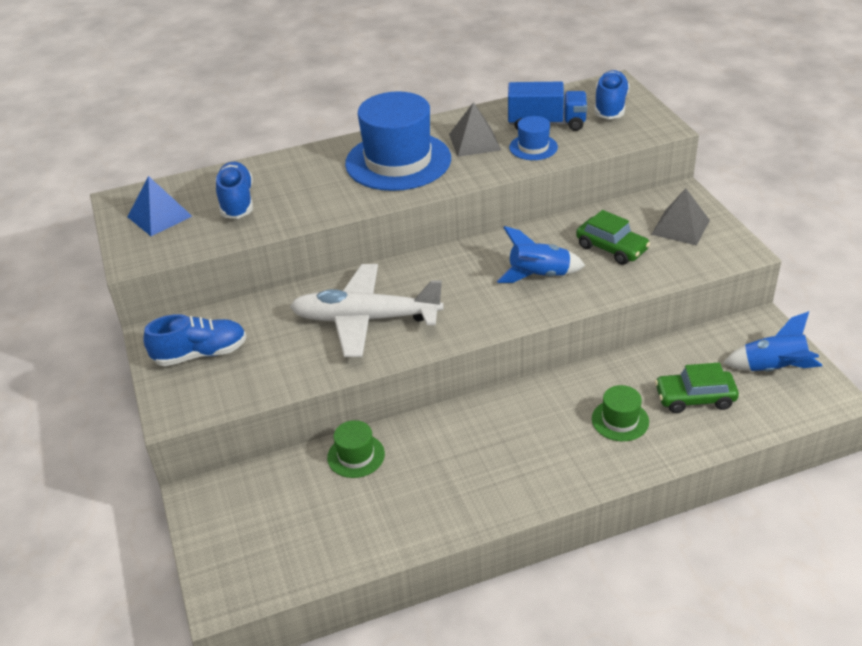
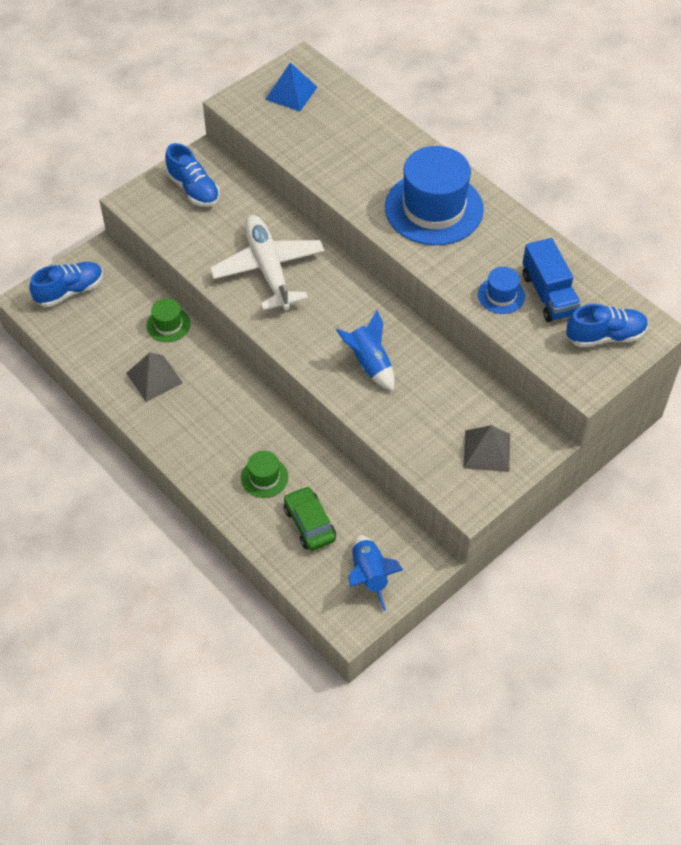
camera: 65 degrees right, 15 degrees up
(237, 202) = (329, 129): blue shoe -> blue shoe (70, 291)
(474, 142) = (490, 251): grey pyramid -> grey pyramid (154, 378)
(611, 248) = (430, 405): green car -> none

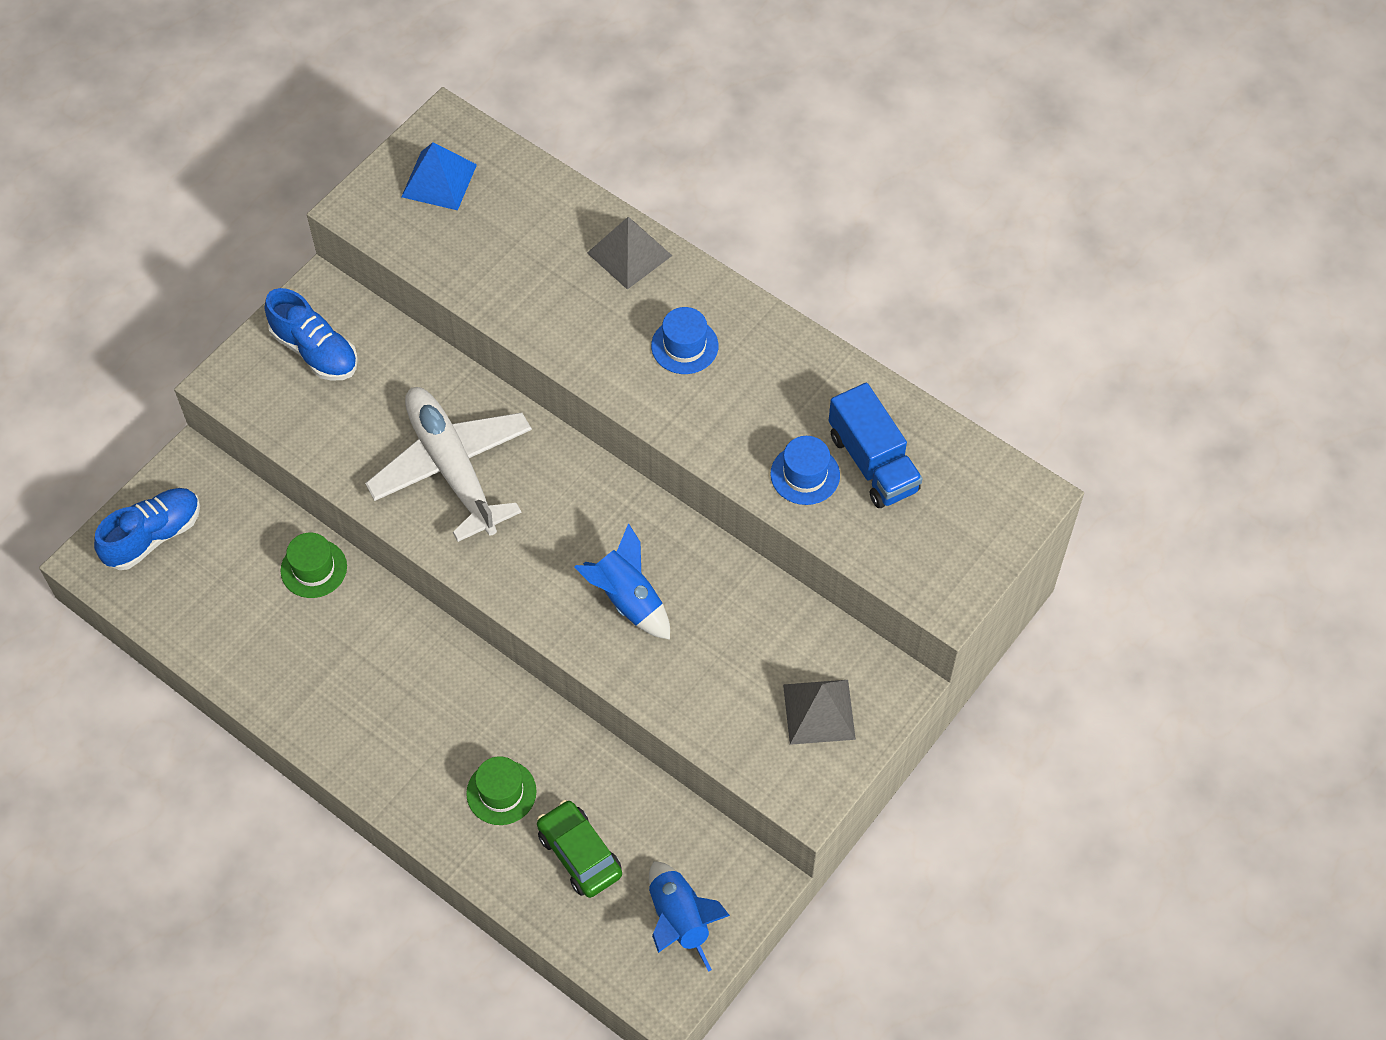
camera: 10 degrees left, 5 degrees up
(154, 378) = (309, 659): grey pyramid -> grey pyramid (629, 254)
(434, 208) = (684, 346): blue hat -> blue hat, size x0.46
(605, 336) = (963, 518): blue shoe -> none

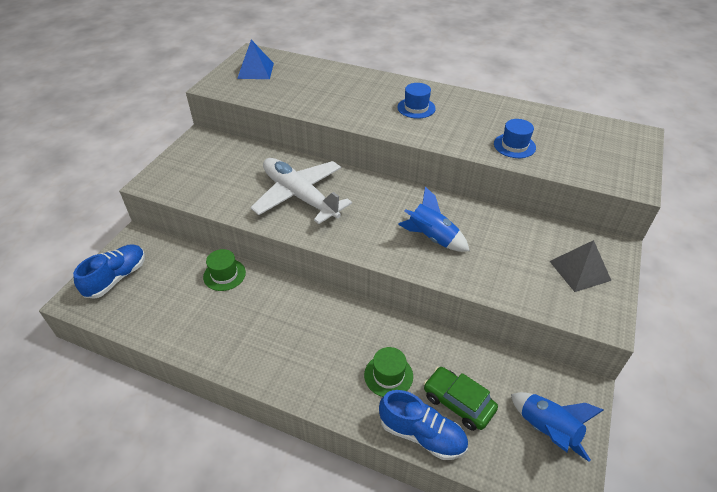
camera: 15 degrees left, 15 degrees down
(315, 351) = (202, 160): blue shoe -> blue shoe (422, 434)
(629, 254) = (368, 81): grey pyramid -> none
(873, 462) = (547, 135): blue truck -> none

